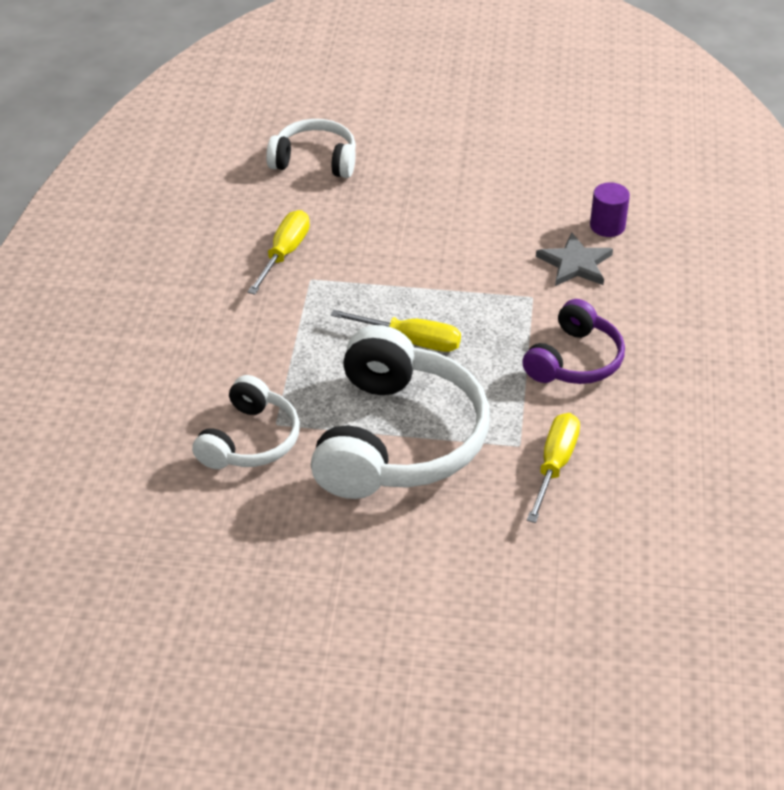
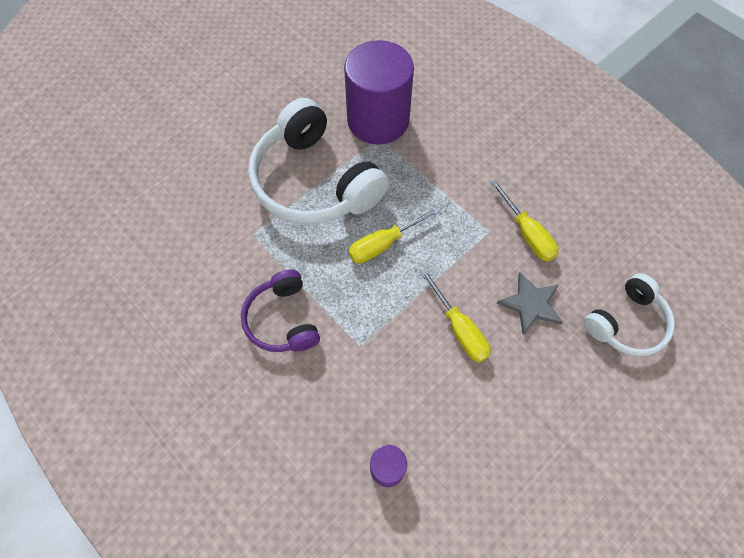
camera: 130 degrees right, 20 degrees up
(250, 440) = (378, 120): white headphones -> purple cylinder
(554, 465) = (221, 239): yellow screwdriver -> yellow screwdriver (459, 328)
(575, 264) = (367, 404): grey star -> grey star (531, 304)

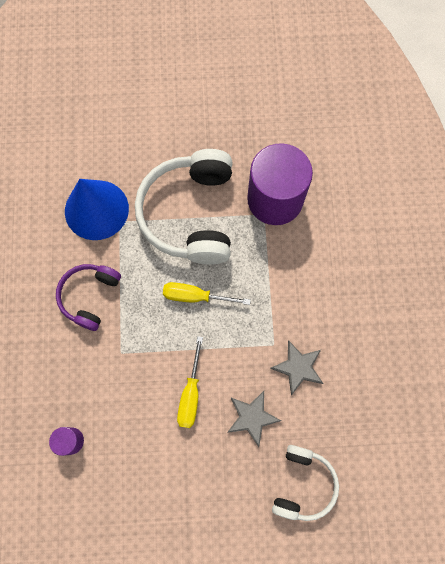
camera: 40 degrees right, 10 degrees up
(219, 240) = (96, 209): none -> blue cone
(527, 233) = (298, 367): yellow screwdriver -> grey star
(627, 323) = (303, 484): white headphones -> white headphones turned 75 degrees counterclockwise

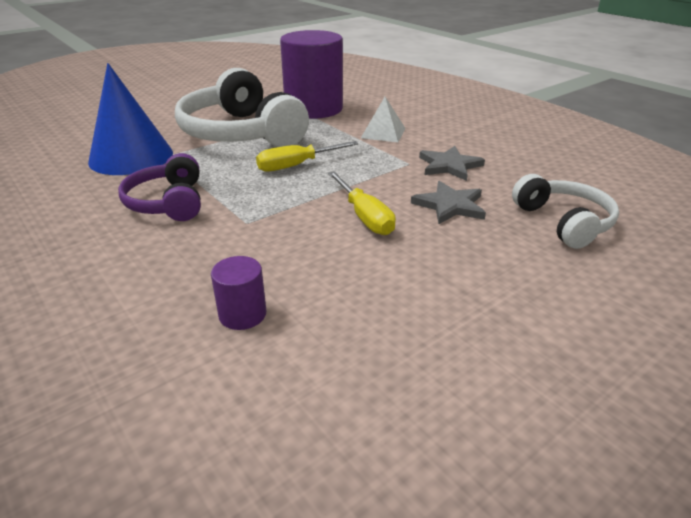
camera: 35 degrees left, 40 degrees down
(294, 283) = (383, 133): none -> white pyramid

